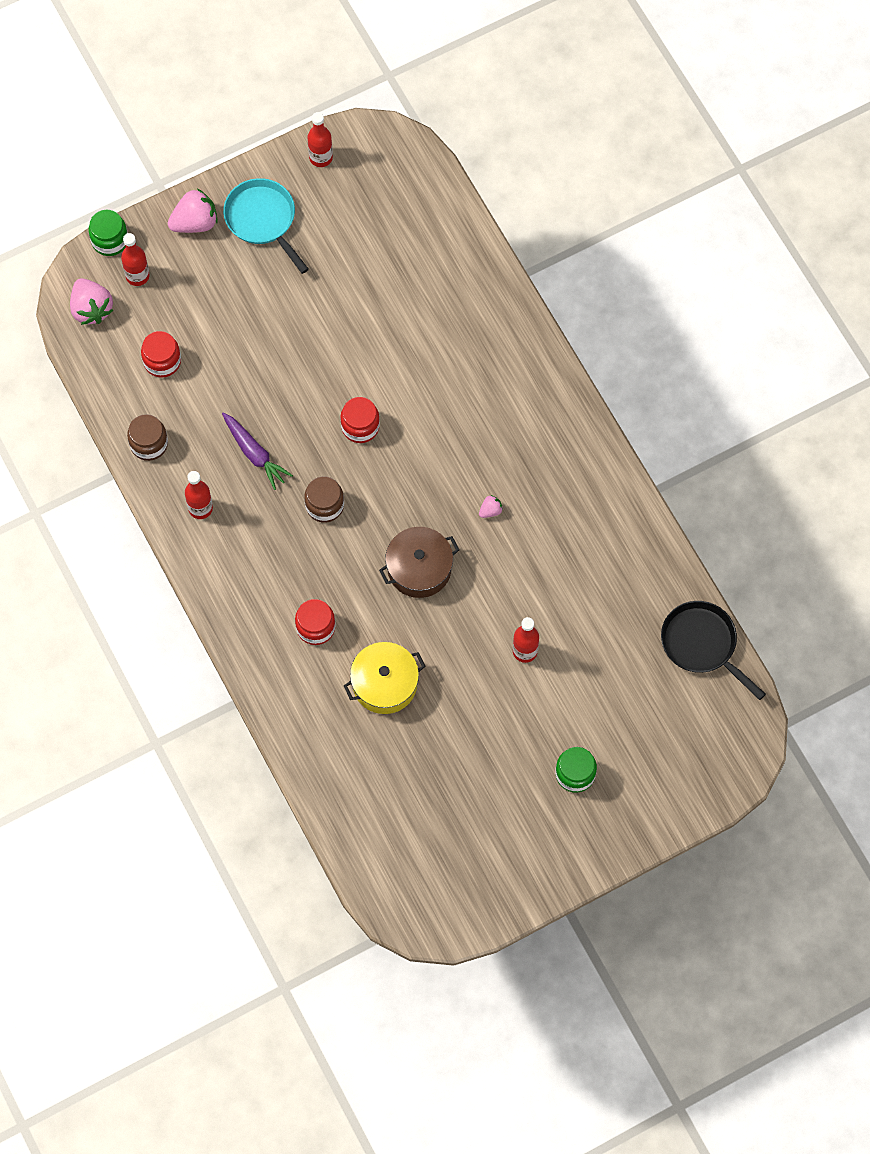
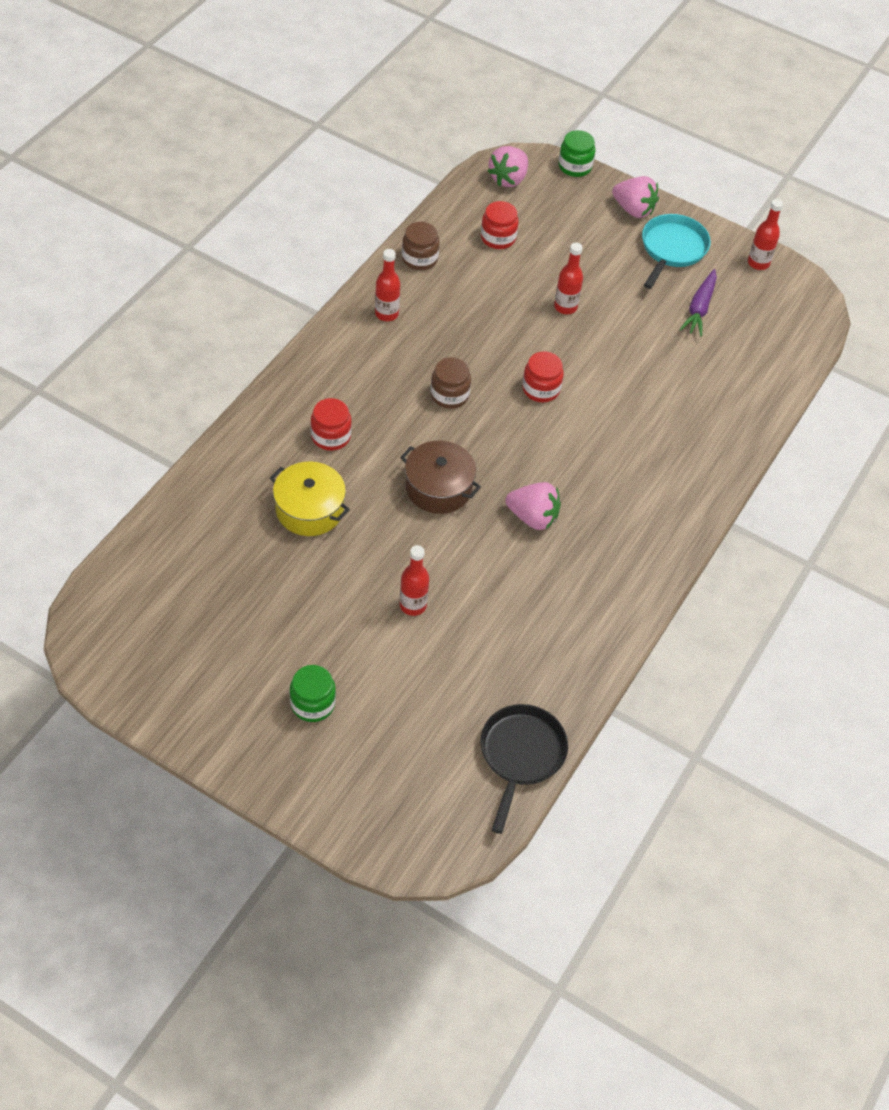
camera: 55 degrees right, 15 degrees down
(137, 276) = (559, 194): red bottle -> red bottle (565, 307)
(254, 453) = (462, 328): purple carrot -> purple carrot (699, 308)
(490, 510) = (533, 517): pink strawberry -> pink strawberry, size x2.08

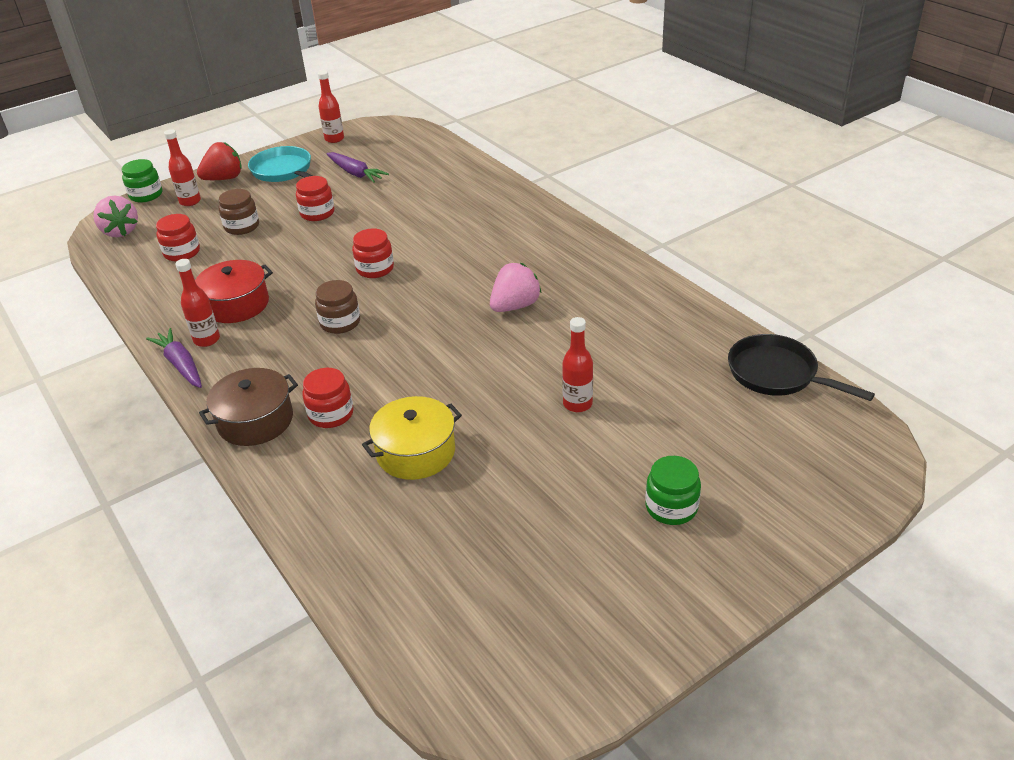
camera: 60 degrees left, 15 degrees down
(348, 312) = (181, 365): none -> purple carrot
(419, 259) = (159, 303): brown jar -> brown jar (242, 226)
(438, 488) = (445, 355): brown pot -> brown pot (255, 421)
(442, 311) = (236, 304): none -> red pot
(565, 307) = (295, 235): red bottle -> red bottle (190, 201)
(610, 308) = (317, 213): none -> red jar
(633, 209) = (224, 178): pink strawberry -> red strawberry

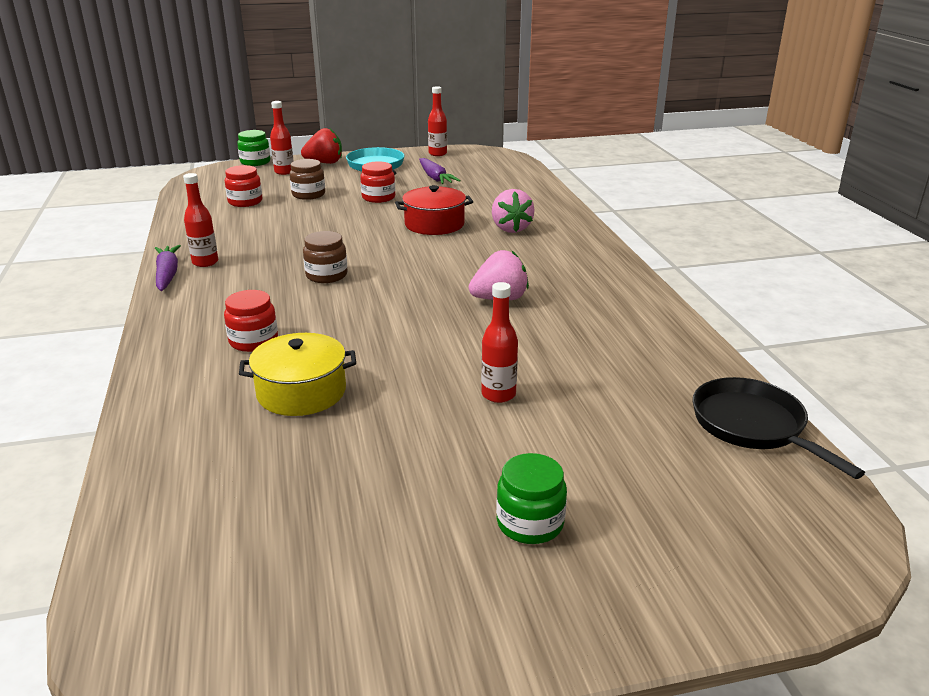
camera: 20 degrees right, 10 degrees down
(120, 231) = (213, 180): pink strawberry -> pink strawberry (511, 228)
(236, 304) = (253, 244): red pot -> red pot (434, 224)
(255, 421) = (185, 329): brown pot -> none
(375, 269) = (393, 244): red jar -> none

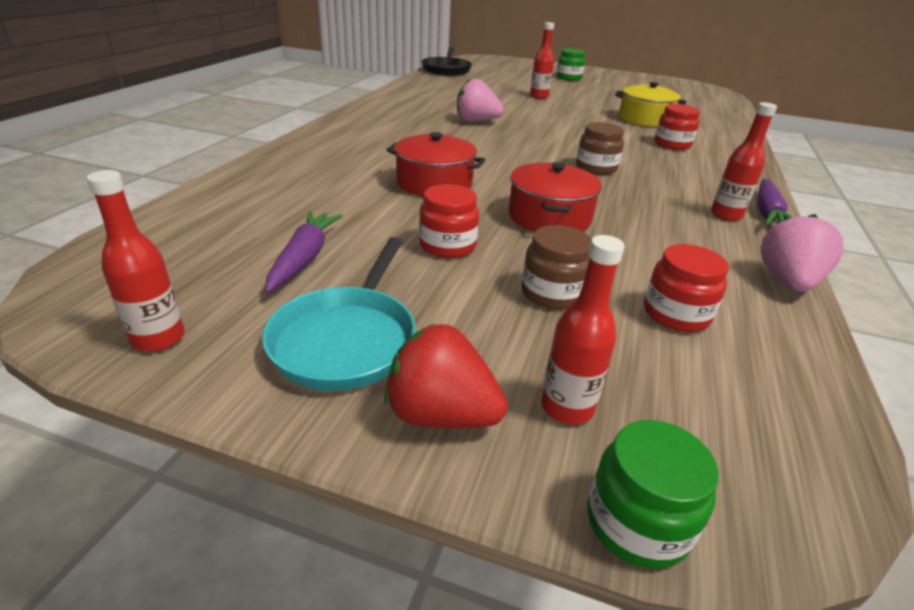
camera: 150 degrees left, 5 degrees up
(336, 225) = (549, 217): none -> red pot
(511, 228) = (368, 157): pink strawberry -> pink strawberry (787, 282)

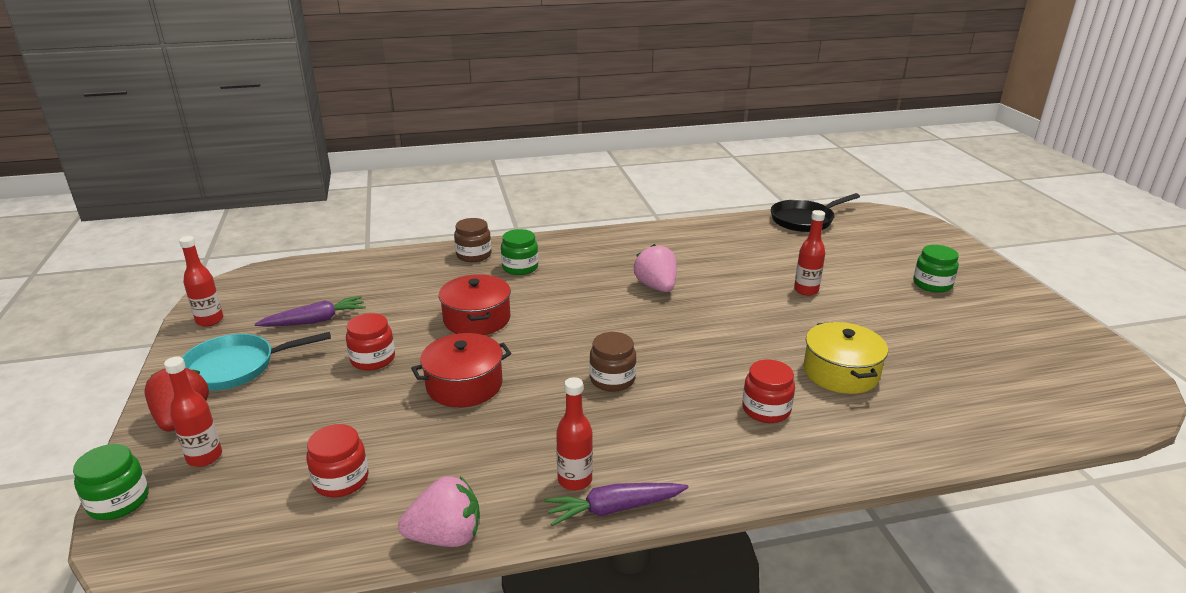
camera: 60 degrees right, 5 degrees down
(364, 145) = (520, 267): none -> green jar
(552, 293) = (334, 419): brown jar -> brown jar (474, 255)

